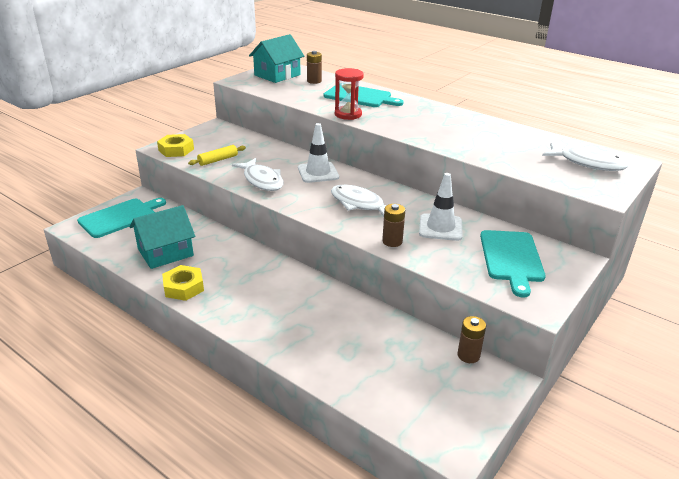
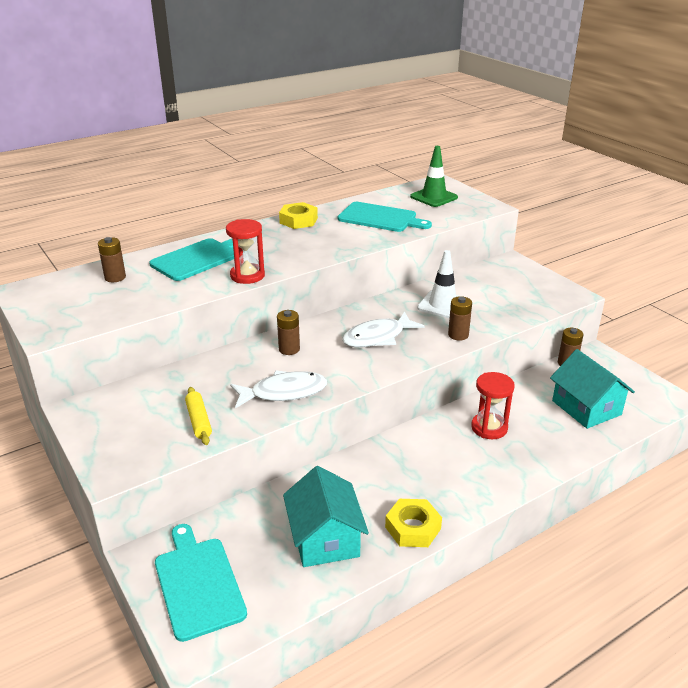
camera: 70 degrees left, 0 degrees up
(176, 150) = (132, 457): yellow nut -> yellow nut (298, 220)
(277, 75) = (61, 299): turquoise house -> turquoise house (586, 407)
(318, 173) = (289, 349): white traffic cone -> brown battery
(323, 311) = (489, 428): none -> red hourglass
(511, 258) = (504, 286): turquoise cutting board -> turquoise cutting board (380, 218)
(587, 163) = (434, 197): white fish -> green traffic cone

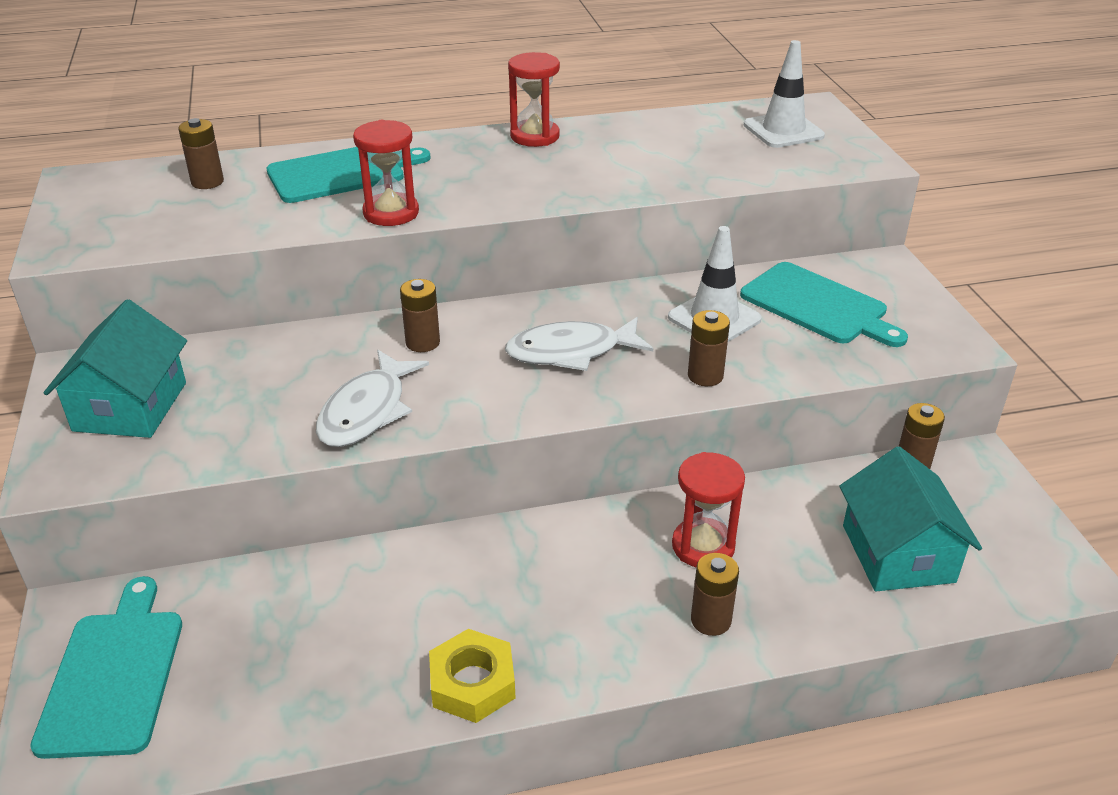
camera: 20 degrees right, 5 degrees up
(198, 421) = (218, 427): yellow rolling pin -> none
(284, 392) = (367, 411): white fish -> white fish turned 105 degrees clockwise
(298, 220) = (535, 136): yellow nut -> red hourglass
(325, 538) = (330, 660): turquoise house -> turquoise house (130, 406)
(380, 218) = (667, 153): turquoise cutting board -> turquoise cutting board (818, 306)
(434, 197) = (783, 130): green traffic cone -> white traffic cone
(516, 463) = (711, 620): none -> brown battery

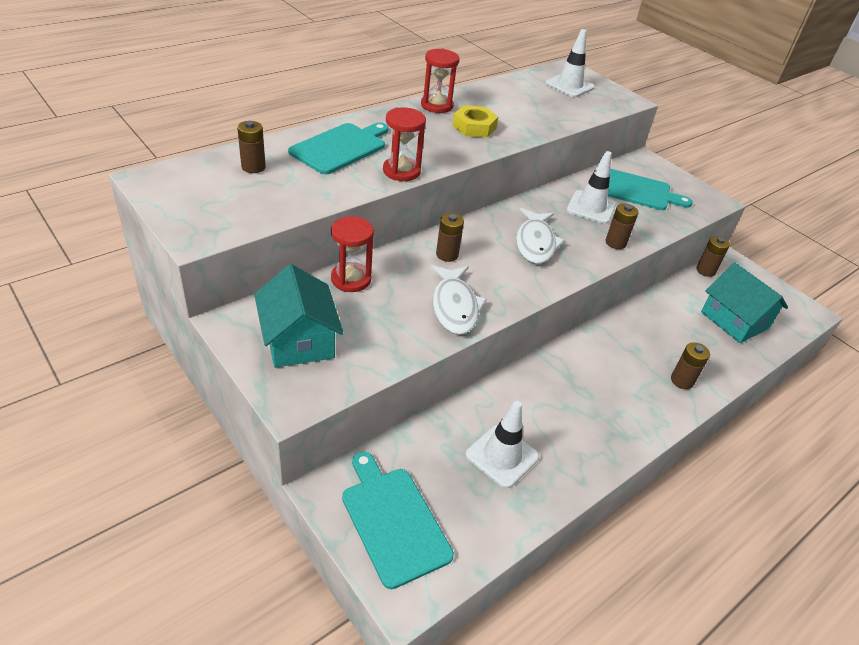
camera: 30 degrees left, 5 degrees up
(328, 641) = (502, 456): none -> white traffic cone
(472, 683) = (598, 453): yellow nut -> yellow nut (474, 127)
(571, 352) = (535, 243): white fish -> white fish turned 45 degrees counterclockwise
(703, 546) = (647, 341): red hourglass -> red hourglass (351, 279)

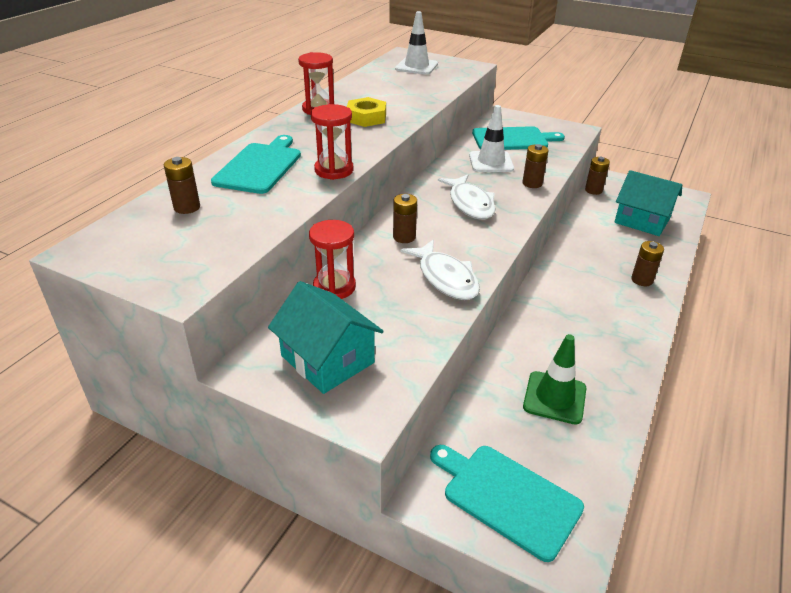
camera: 20 degrees left, 5 degrees down
(502, 456) = (554, 398): white traffic cone -> green traffic cone

